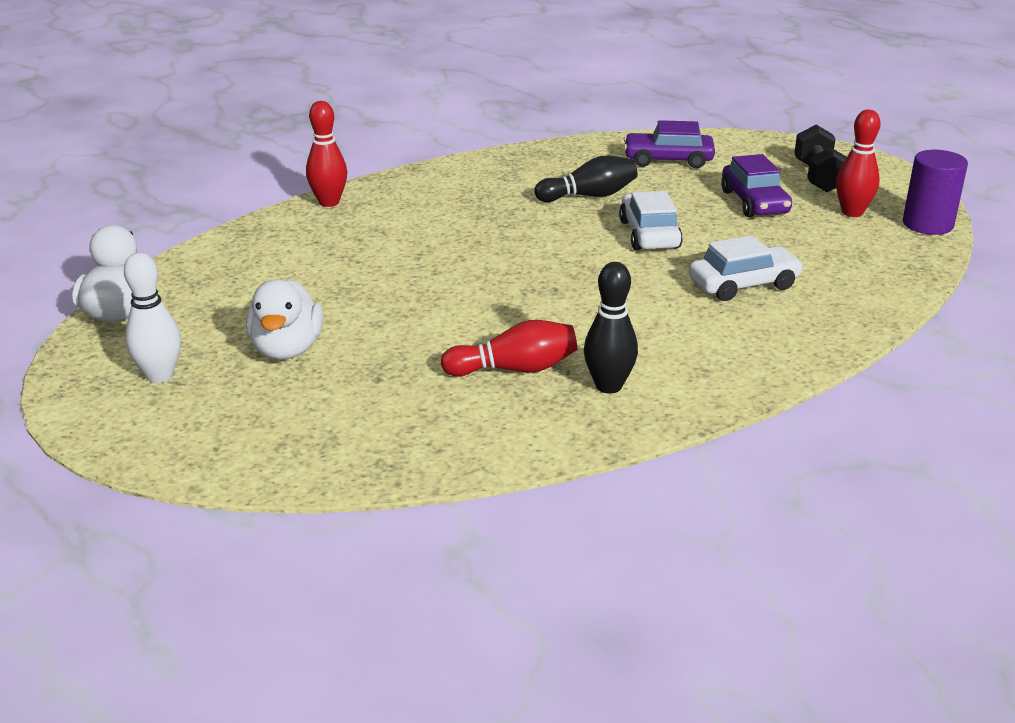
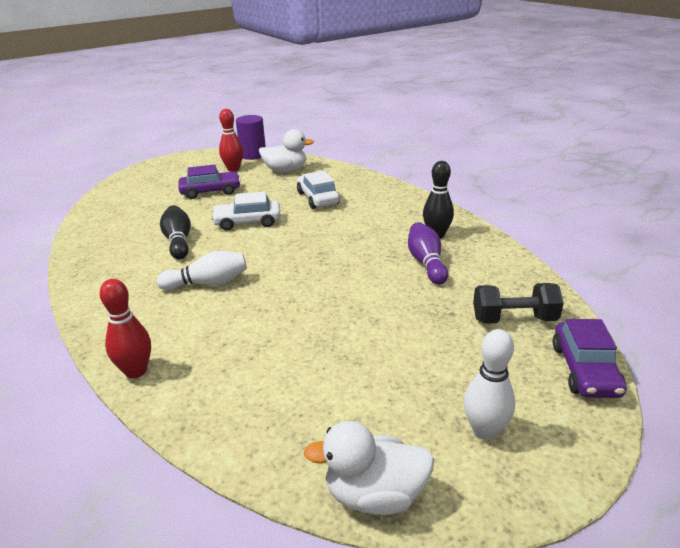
camera: 90 degrees left, 0 degrees up
(287, 350) = (424, 360): white duck -> white duck (285, 170)
(482, 221) = (208, 283): none -> white bowling pin
(515, 369) = (426, 263): red bowling pin -> purple bowling pin
(668, 160) = (129, 214): purple car -> purple car (585, 370)
(818, 177) = (182, 174): black dumbbell -> black dumbbell (514, 319)

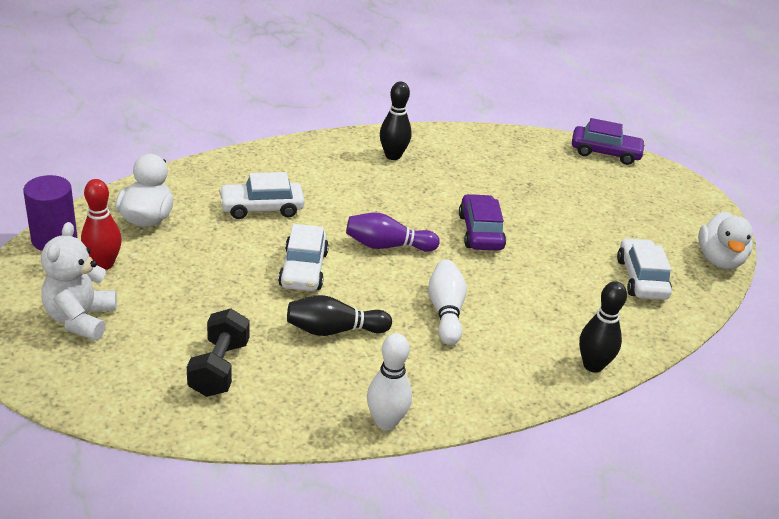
camera: 85 degrees left, 5 degrees up
(136, 371) = (593, 365): red bowling pin -> black bowling pin
(181, 173) = (80, 319): none -> white teddy bear
(210, 191) = (181, 293): purple car -> purple car (480, 232)
(297, 407) = (641, 278): none -> white car
(426, 263) = (445, 174): purple bowling pin -> purple bowling pin (387, 246)
(485, 431) = (663, 206): white bowling pin -> white bowling pin (386, 422)
(514, 319) = (543, 159): black dumbbell -> black dumbbell (219, 368)

